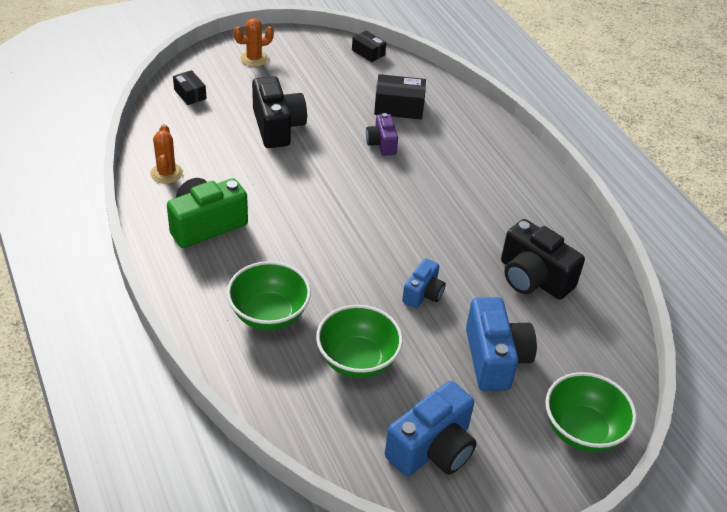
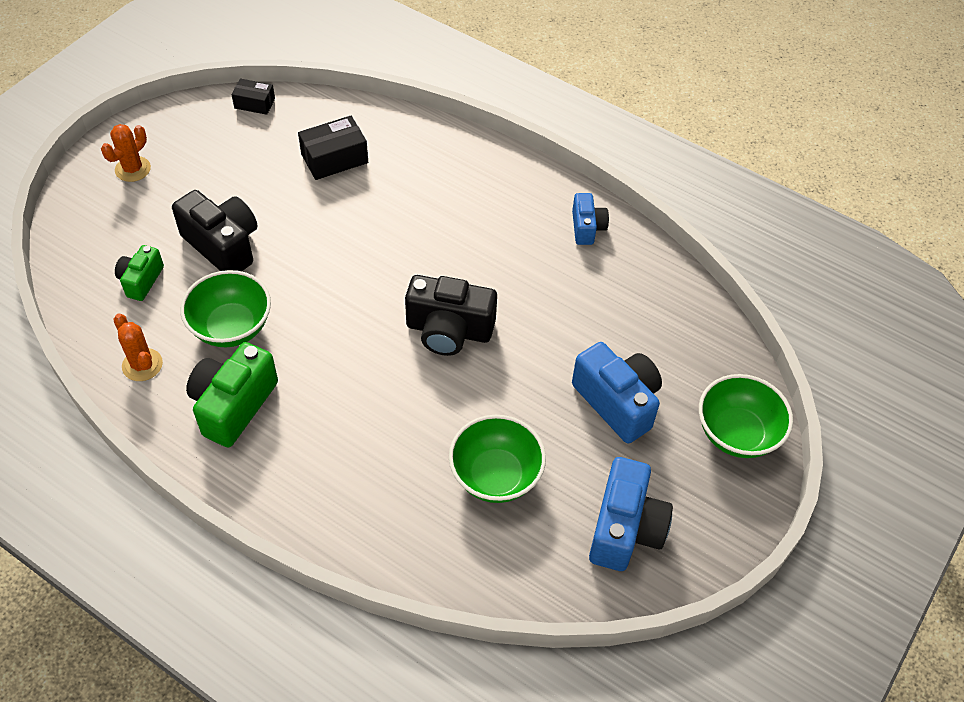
camera: 30 degrees left, 10 degrees up
(190, 94) = (92, 250): black box -> none
(206, 124) = (141, 280): none -> green camera
(269, 315) = (375, 474): green bowl -> green bowl (231, 327)
(381, 144) = (348, 213): purple camera -> none
(423, 294) = (507, 368): blue camera -> blue camera (587, 228)
(533, 278) = (595, 295): black camera -> black camera (449, 330)

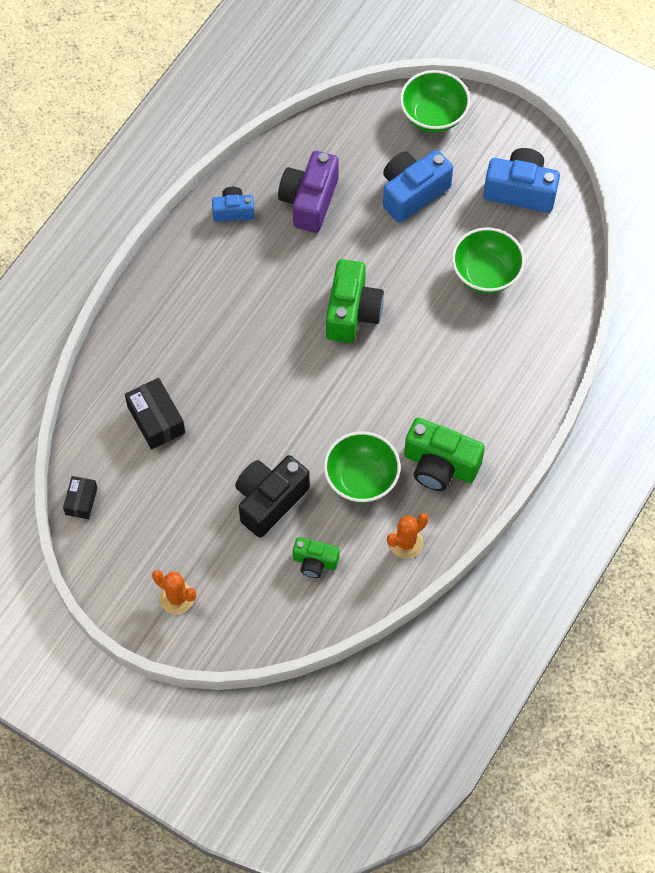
camera: 90 degrees left, 10 degrees up
(449, 330) = (352, 312): black camera -> green camera
(602, 297) = (309, 201): none -> purple camera

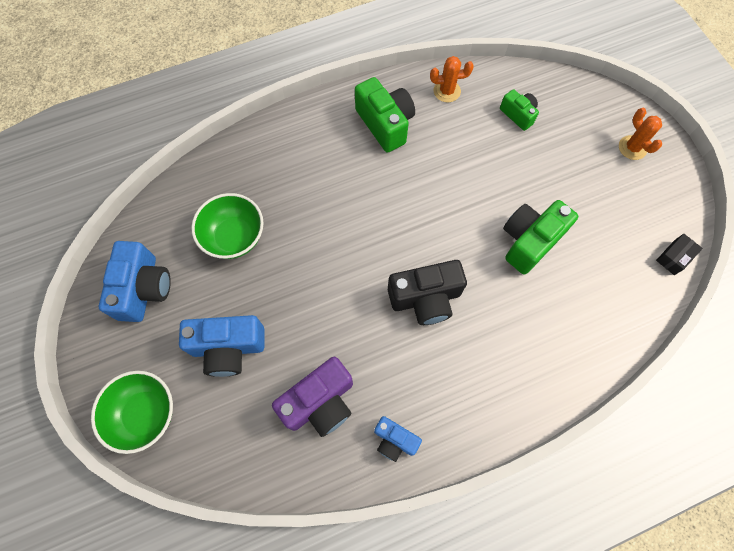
camera: 145 degrees left, 5 degrees up
(156, 420) = (578, 285): black box -> none
(269, 500) = (524, 172): black camera -> black camera (425, 298)
(352, 312) = (361, 274): green camera -> green camera (529, 241)
(361, 479) = (447, 147): green bowl -> none
(520, 191) = (144, 289): blue camera -> blue camera turned 135 degrees counterclockwise

